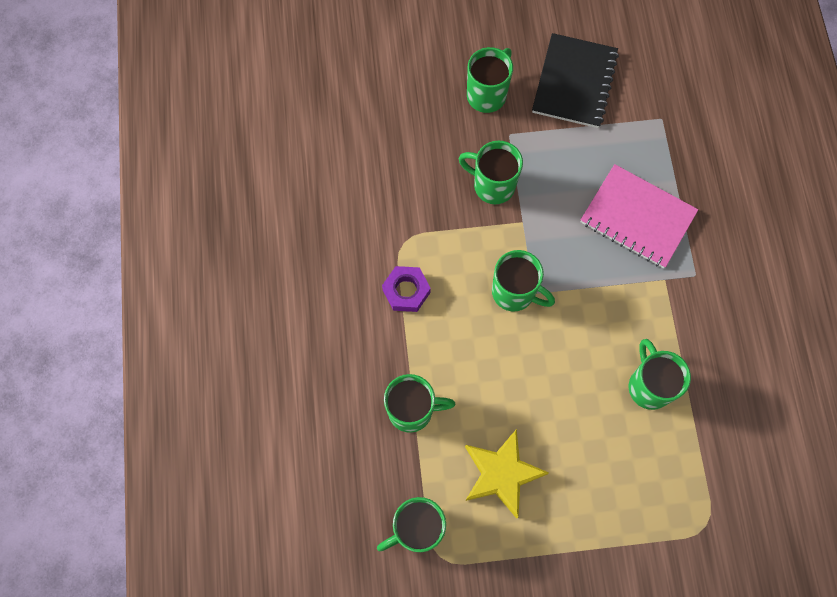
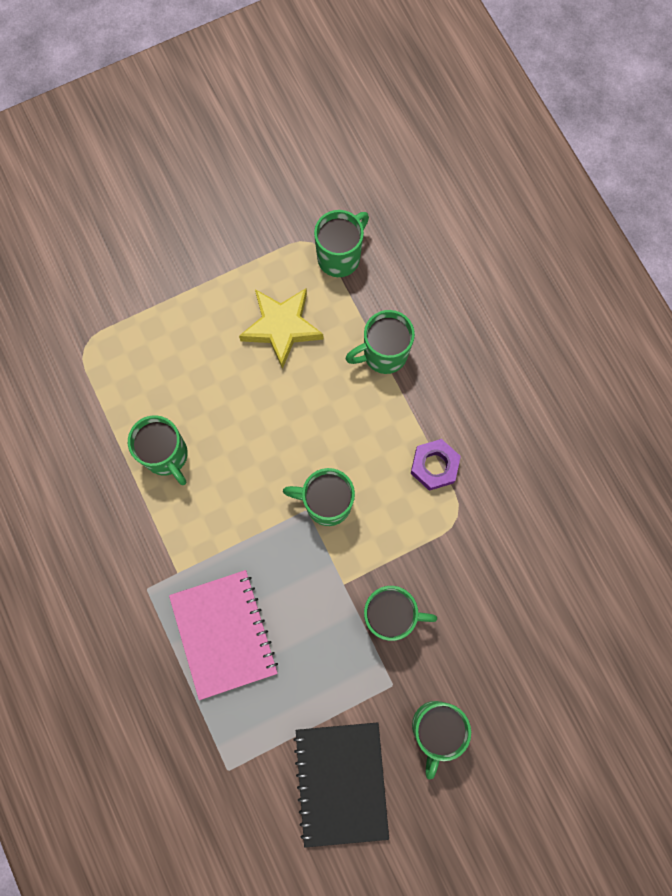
camera: 160 degrees right, 5 degrees up
(637, 217) = (223, 634): pink notebook -> pink notebook turned 60 degrees clockwise

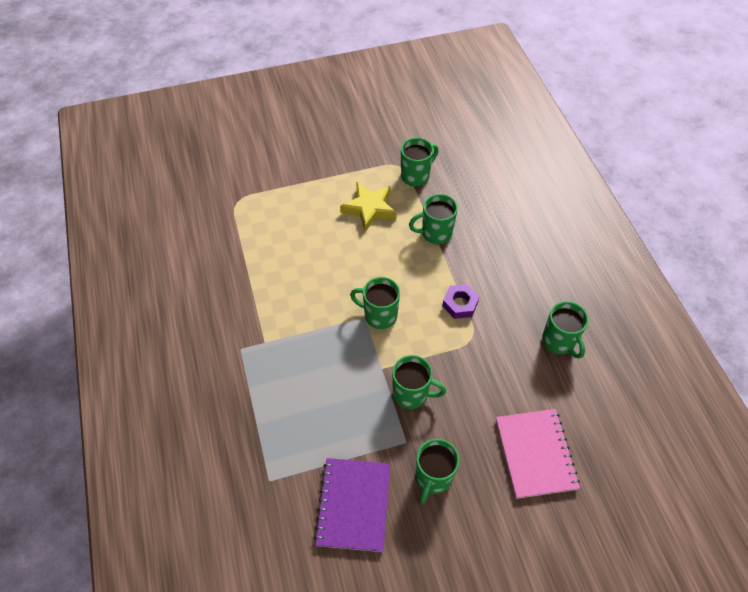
camera: 10 degrees right, 20 degrees down
(166, 455) = (275, 270): green mug -> green mug (559, 341)
(223, 634) = (288, 387): pink notebook -> pink notebook (535, 454)
(341, 782) = (354, 505): black notebook -> purple notebook

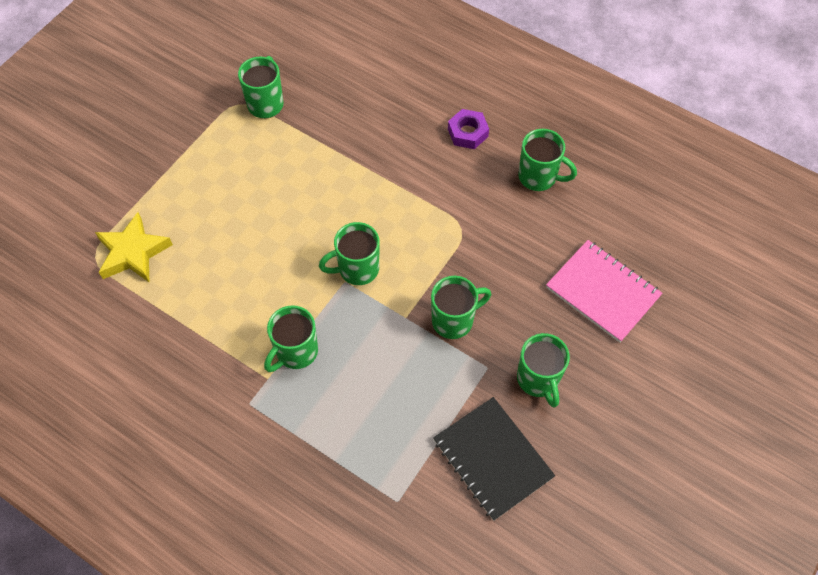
camera: 40 degrees left, 5 degrees up
(354, 505) = (493, 459): purple notebook -> black notebook
(369, 209) = (249, 169): yellow star -> yellow star (133, 252)
(435, 233) = (338, 150): green mug -> green mug (296, 352)
(460, 304) = (423, 204): purple nut -> purple nut (467, 133)

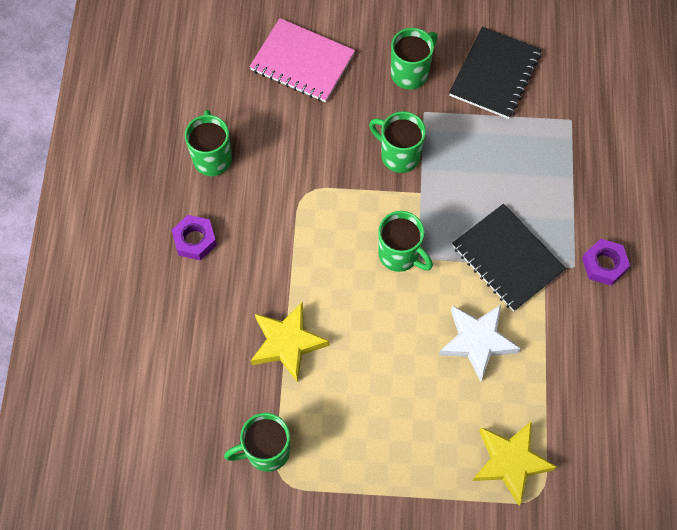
camera: 120 degrees left, 5 degrees up
(233, 431) = (604, 264): none -> purple nut
(242, 284) = (477, 341): none -> white star
(296, 352) = (507, 258): green mug -> black notebook
(337, 153) = (287, 343): none -> yellow star
(602, 292) = (302, 62): pink notebook -> pink notebook turned 75 degrees counterclockwise

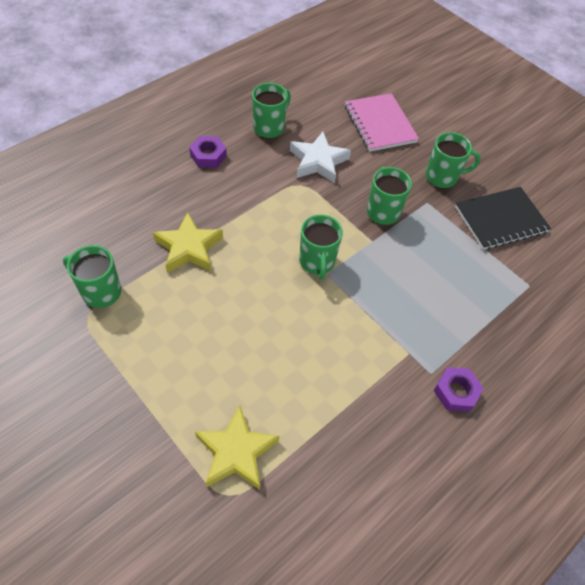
camera: 40 degrees right, 10 degrees down
(477, 341) = (306, 355): white star -> white star (318, 161)
(507, 258) = (387, 326): black notebook -> none

